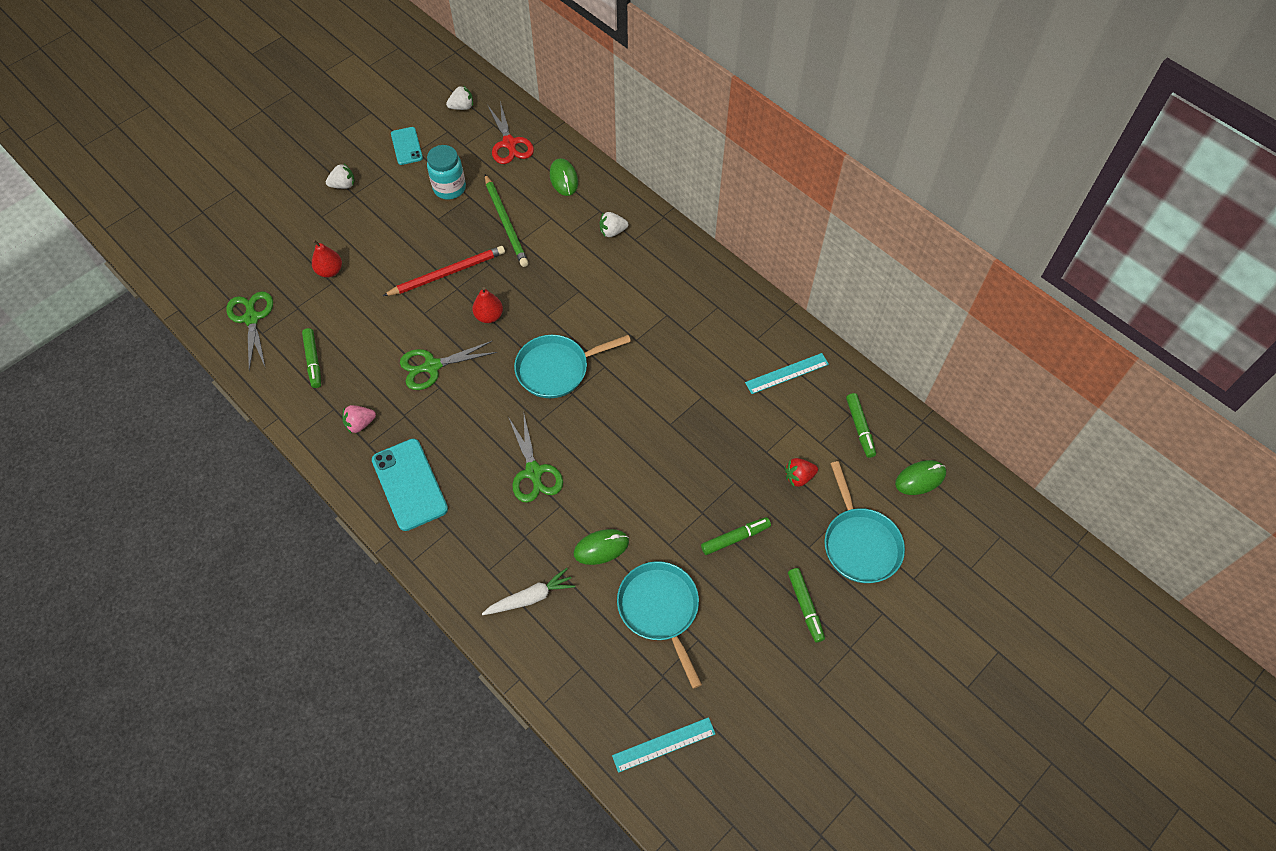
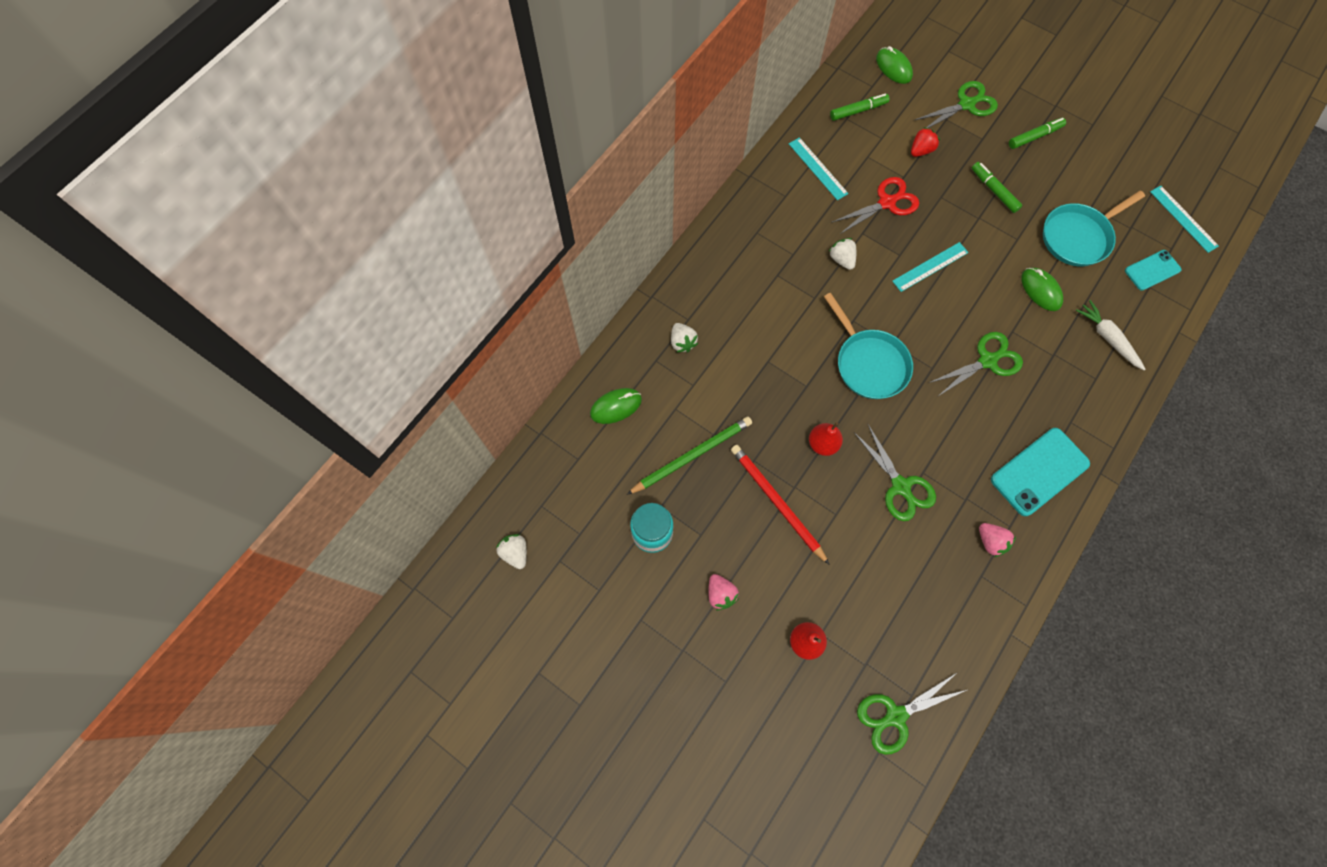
camera: 100 degrees left, 10 degrees up
(313, 361) = (931, 619): green marker -> none
(343, 185) = (670, 669): white strawberry -> white strawberry (841, 259)
(386, 223) = (720, 594): none -> pink strawberry
(406, 146) = (592, 605): turquoise phone -> turquoise phone (1152, 270)
(509, 144) = (570, 479): red scissors -> red scissors (887, 202)
(650, 448) = (930, 266): none -> turquoise ruler
(799, 477) = (920, 150): red strawberry -> red strawberry turned 105 degrees counterclockwise
(860, 543) = (966, 104): turquoise pan -> green scissors

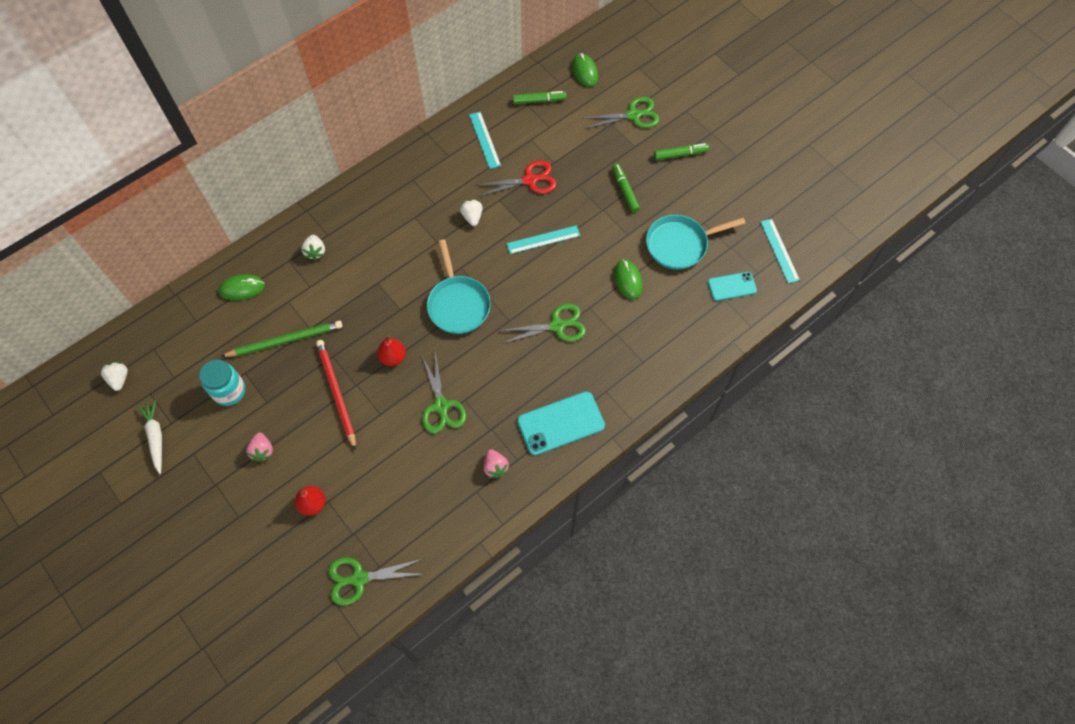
camera: 15 degrees right, 5 degrees down
(920, 150) = (577, 144): red strawberry -> none
(1107, 338) = (667, 331): white carrot -> white carrot (156, 437)

